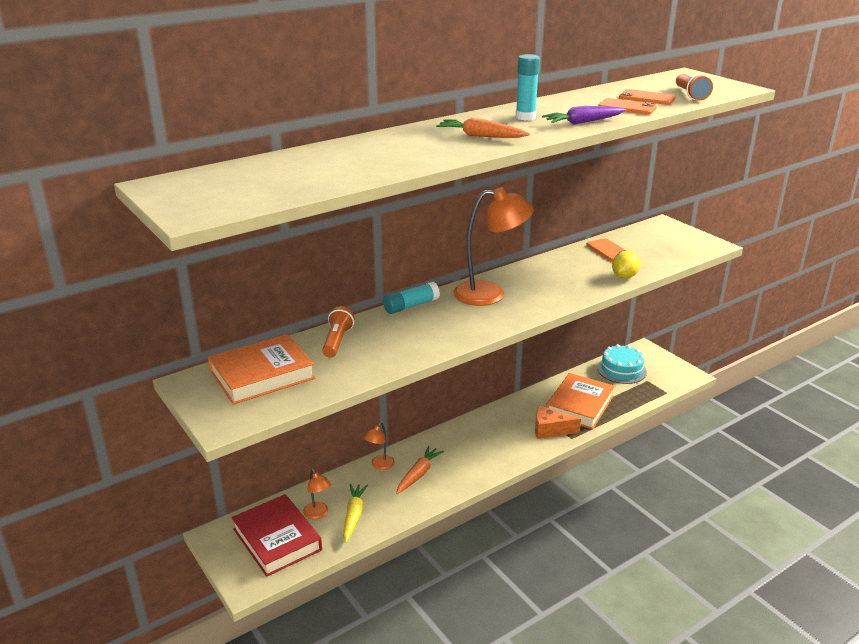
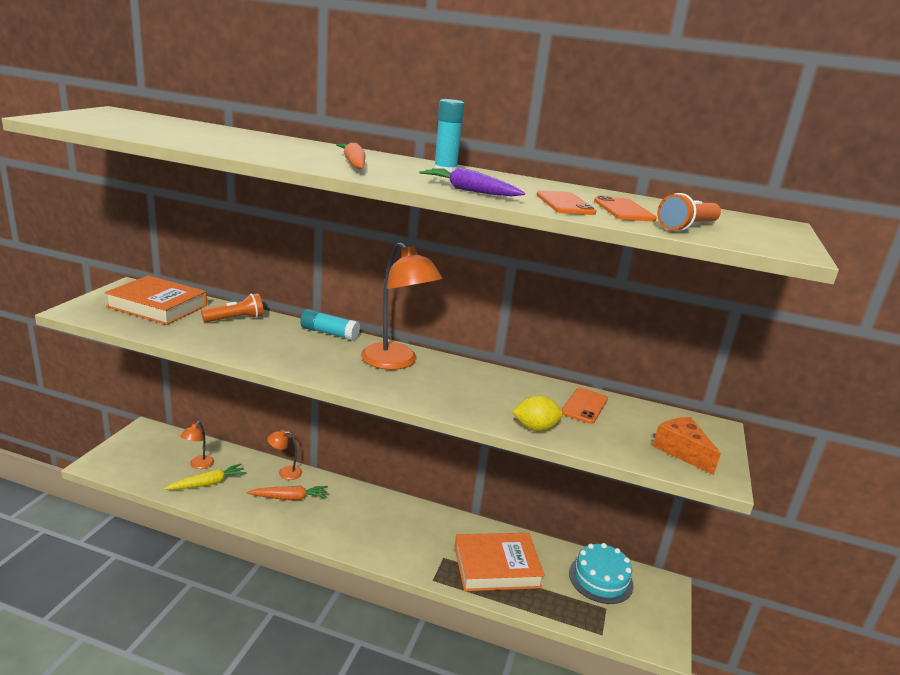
camera: 50 degrees right, 5 degrees down
(277, 539) = (155, 457): red book -> none
(550, 430) = (432, 559): orange cheese -> orange cheese (681, 451)

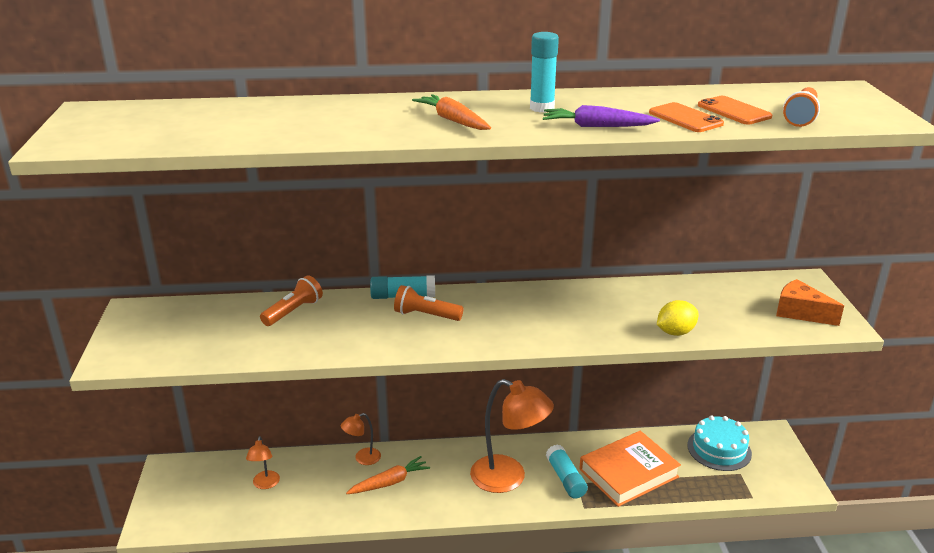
camera: 20 degrees left, 5 degrees up
(158, 306) = (193, 323): orange book -> none
(208, 483) = (293, 500): yellow carrot -> none
(331, 351) = (426, 315): none -> orange flashlight
(396, 362) = (497, 307): orange lamp -> orange lamp (508, 478)
(436, 550) = (565, 479): none -> turquoise glue stick
(584, 406) = (693, 296): orange phone -> none

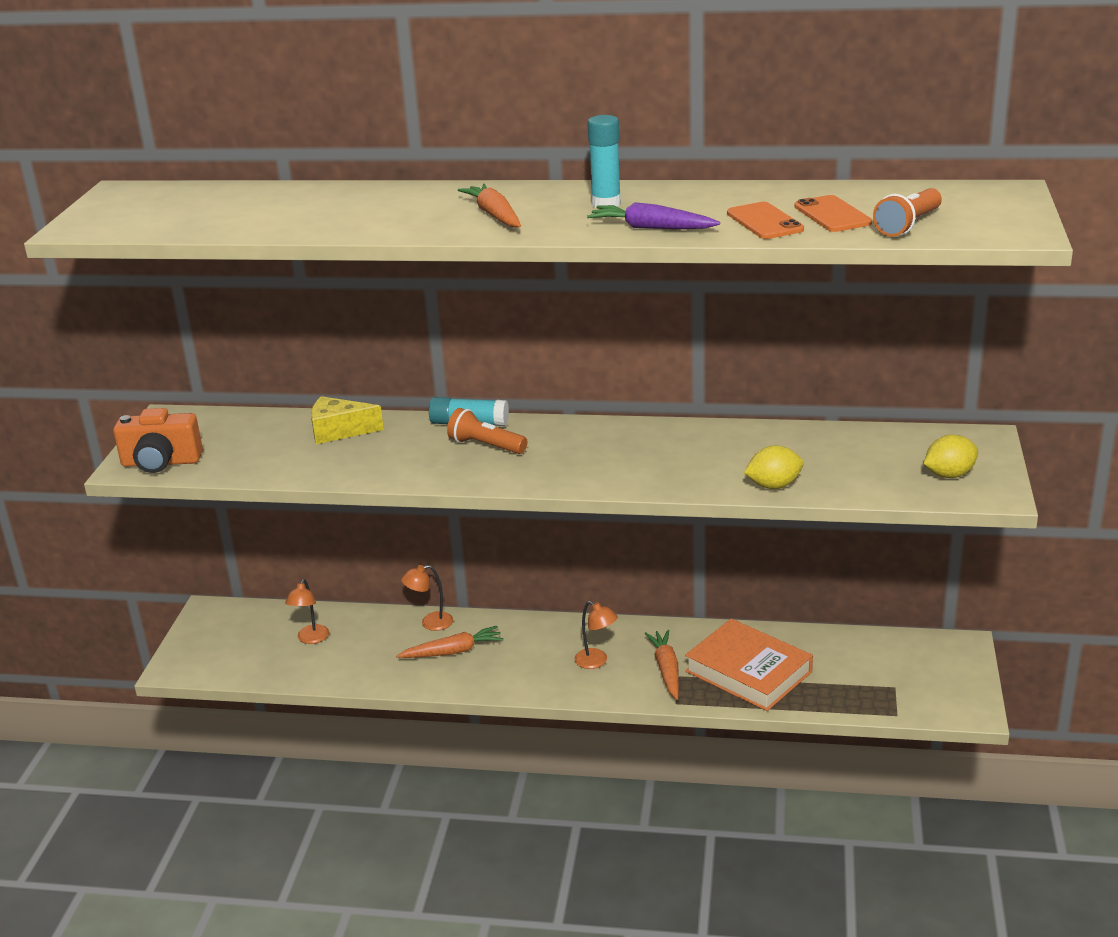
camera: 15 degrees right, 0 degrees up
(139, 353) = (161, 462): none -> orange camera
(293, 311) = (339, 431): orange flashlight -> yellow cheese
(508, 478) = (596, 662): orange lamp -> orange lamp, size x0.48
(565, 479) = (666, 669): turquoise glue stick -> orange carrot
(628, 473) = (748, 671): orange book -> orange book turned 60 degrees clockwise
(719, 449) = (880, 656): turquoise cake -> none
(800, 312) = (949, 475): orange cheese -> yellow lemon

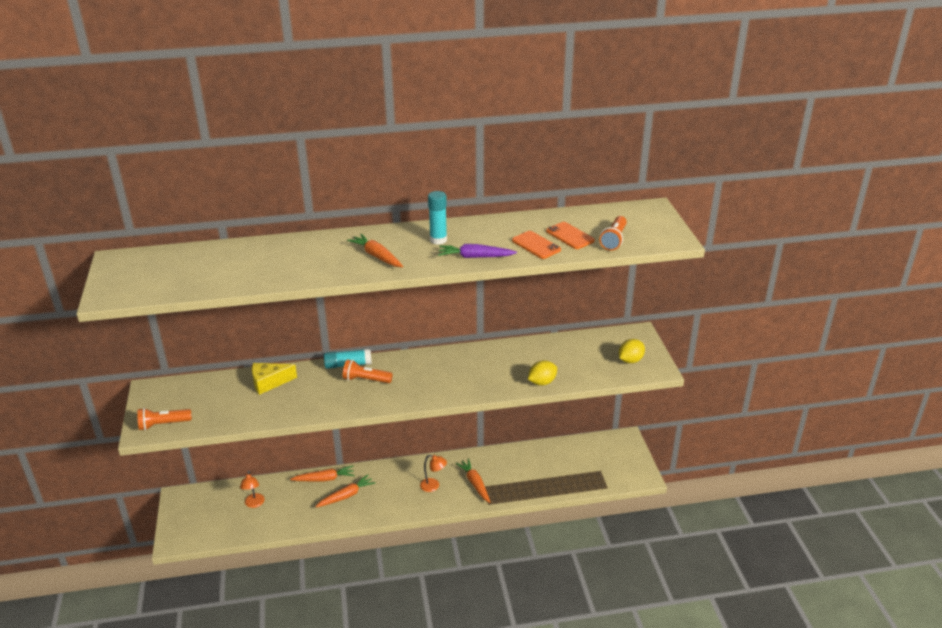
camera: 20 degrees left, 5 degrees up
(161, 462) = (163, 424): orange camera -> orange flashlight
(430, 623) = (324, 479): orange lamp -> orange carrot
(748, 671) = (520, 476): orange book -> none

